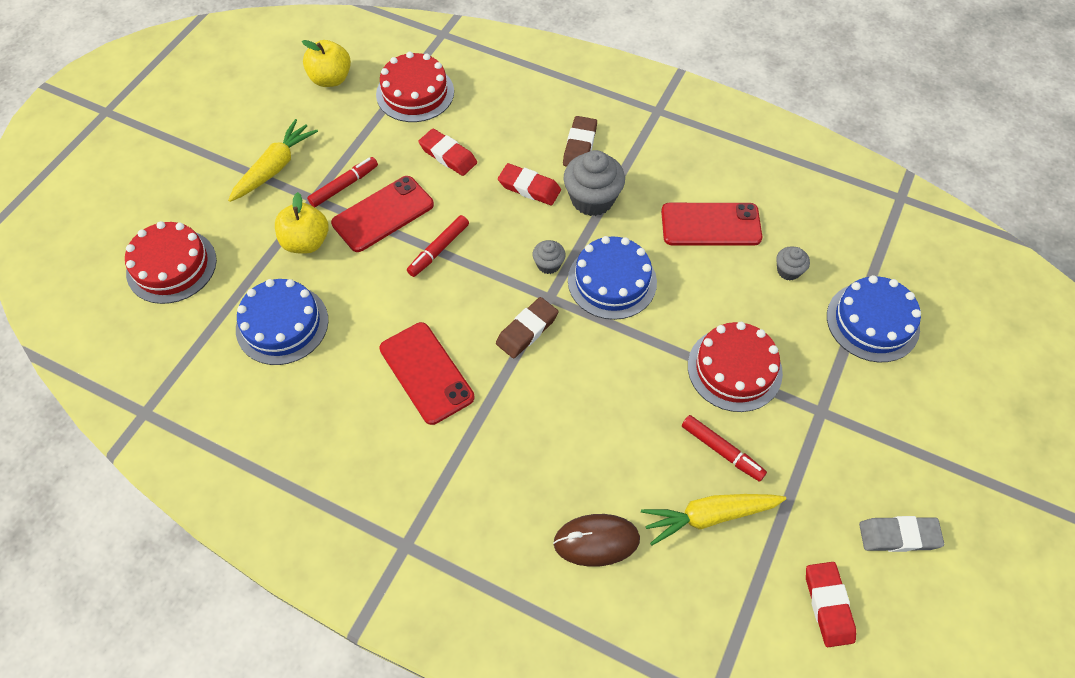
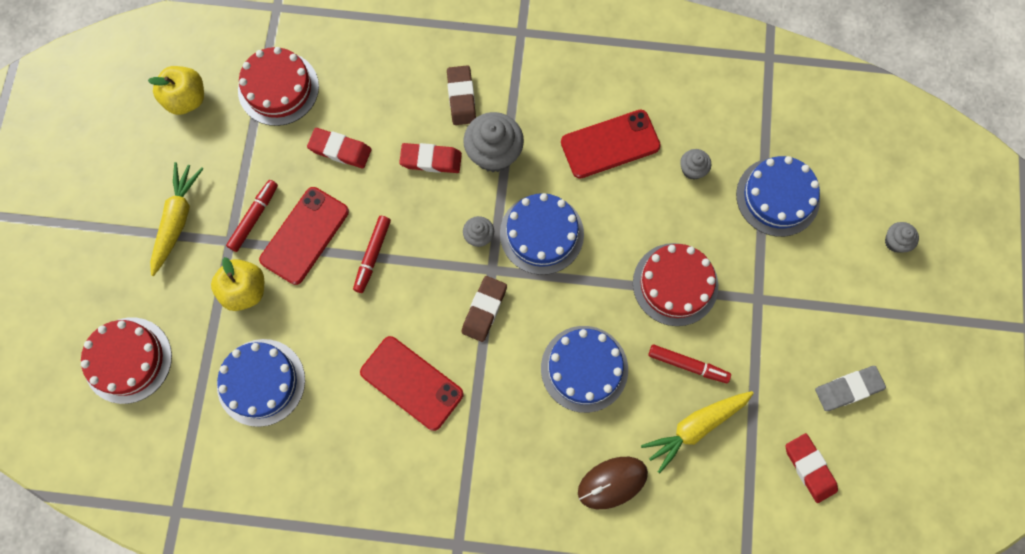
camera: 20 degrees left, 15 degrees up
(608, 417) = (584, 368): none -> blue cake
(994, 404) = (895, 242): none -> grey cupcake

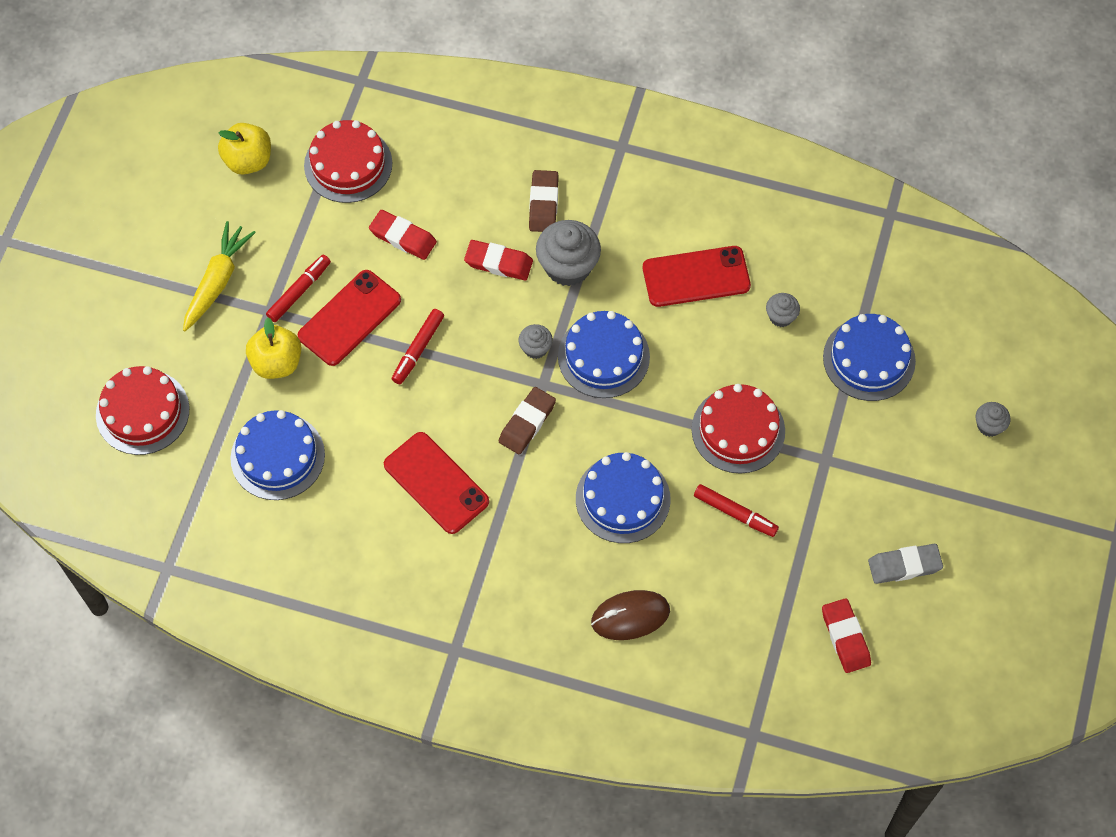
camera: 10 degrees right, 10 degrees down
(695, 427) = (731, 577): yellow carrot -> none

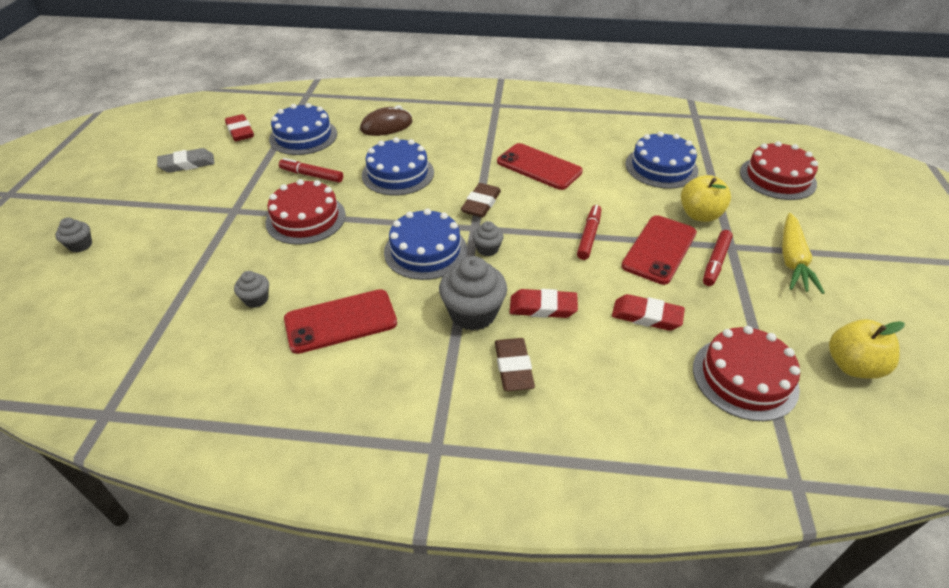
camera: 170 degrees right, 20 degrees down
(869, 359) = (176, 277): blue cake -> blue cake (303, 136)

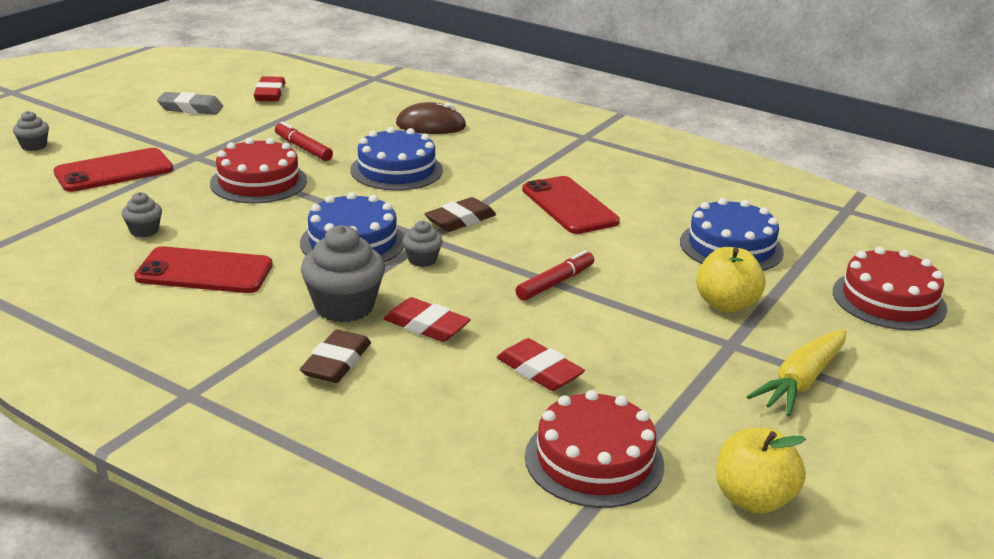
camera: 25 degrees right, 15 degrees down
(303, 136) = (330, 113): blue cake -> none
(659, 249) = (630, 319): red phone -> red phone (114, 171)
(715, 262) = (690, 352): red marker -> none

